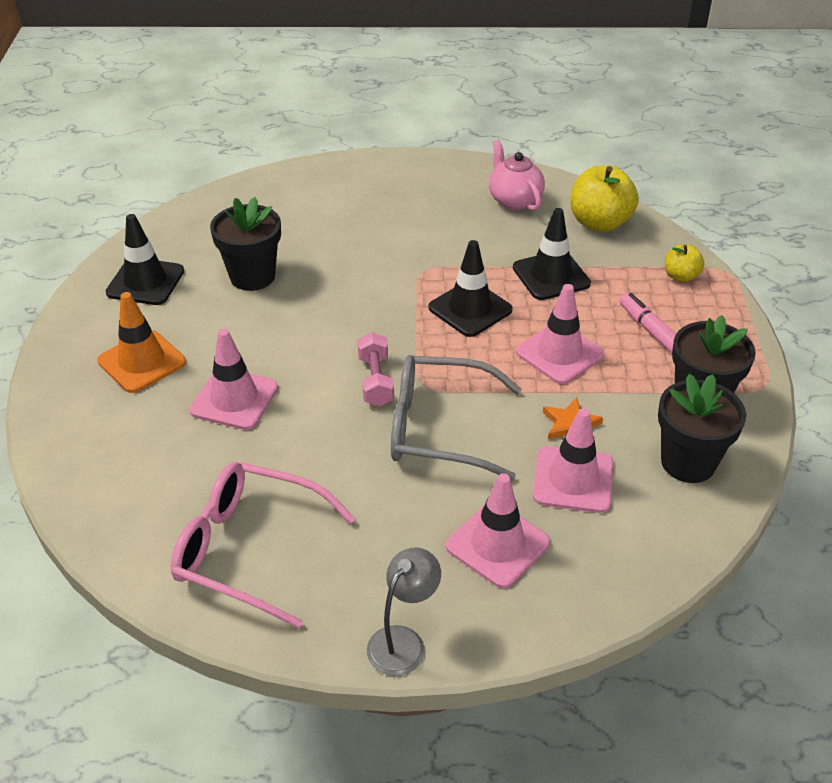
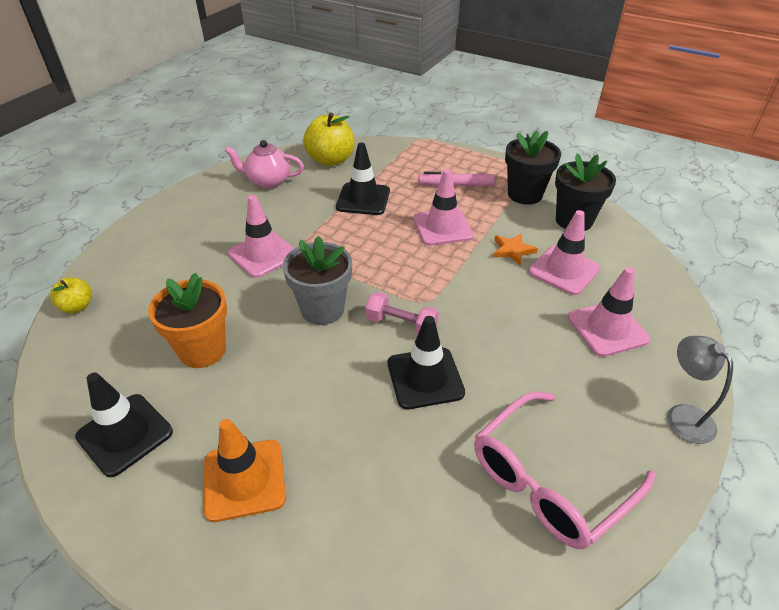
camera: 60 degrees left, 0 degrees up
(234, 399) = (355, 423): pink traffic cone -> pink traffic cone (263, 254)
(252, 276) = (202, 350): black flower pot -> orange flower pot
(355, 321) = (322, 309): none -> grey flower pot
(439, 428) = (477, 311): grey glasses -> none
(470, 309) = (363, 246): black traffic cone -> black traffic cone (425, 378)
(680, 276) = (411, 155): yellow apple -> yellow apple (77, 306)

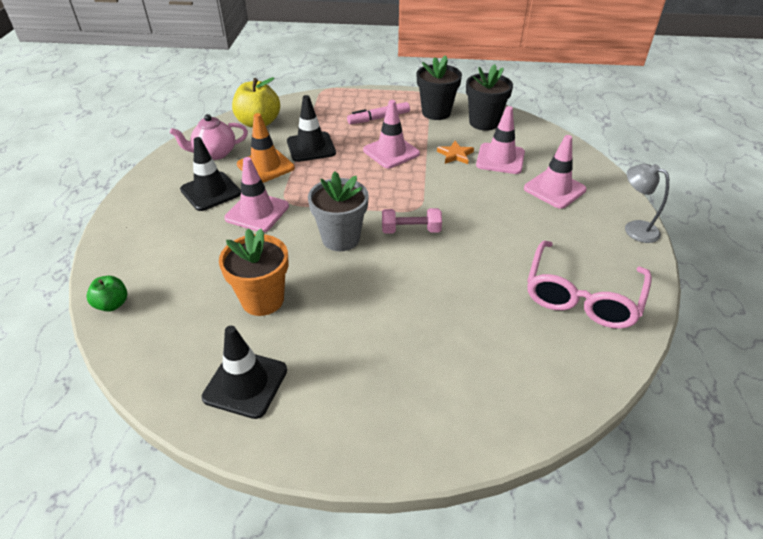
camera: 25 degrees left, 0 degrees up
(77, 306) = (112, 304): yellow apple -> green apple
(244, 480) = (372, 376): orange traffic cone -> orange traffic cone (265, 166)
(425, 378) = (455, 261): black traffic cone -> black traffic cone (210, 191)

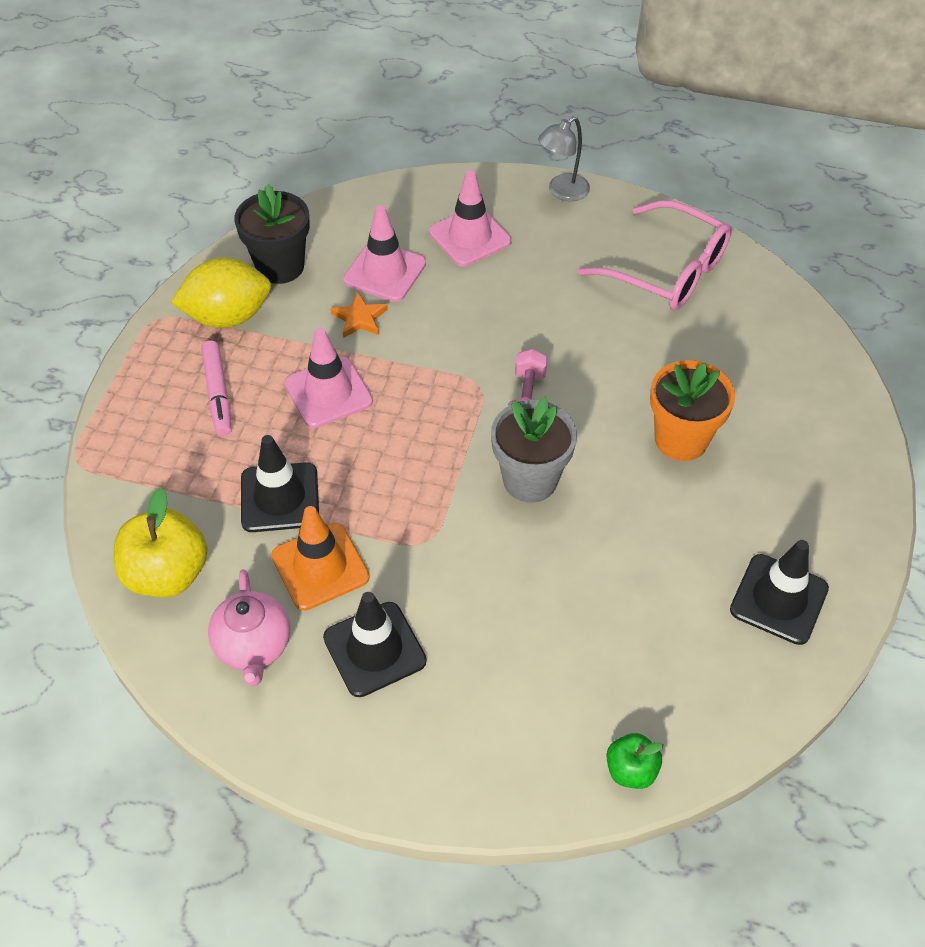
camera: 80 degrees left, 10 degrees up
(257, 212) = (447, 581): pink traffic cone -> none
(262, 300) = (641, 578): orange flower pot -> orange flower pot (681, 439)
(436, 112) = (228, 316): black flower pot -> yellow lemon

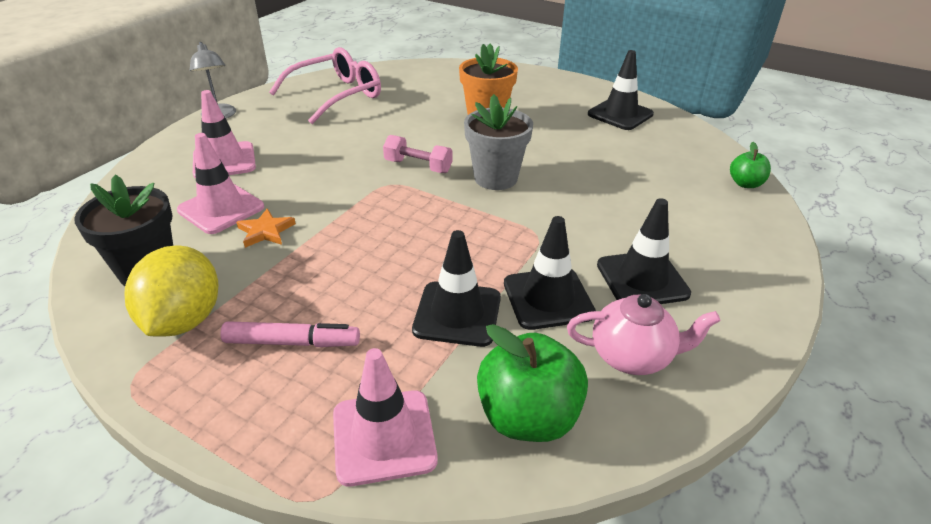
camera: 75 degrees left, 15 degrees down
(167, 574) = (528, 417): yellow apple -> green apple
(320, 566) = (548, 298): orange traffic cone -> black traffic cone
(328, 392) = (344, 263): pink traffic cone -> pink traffic cone (384, 437)

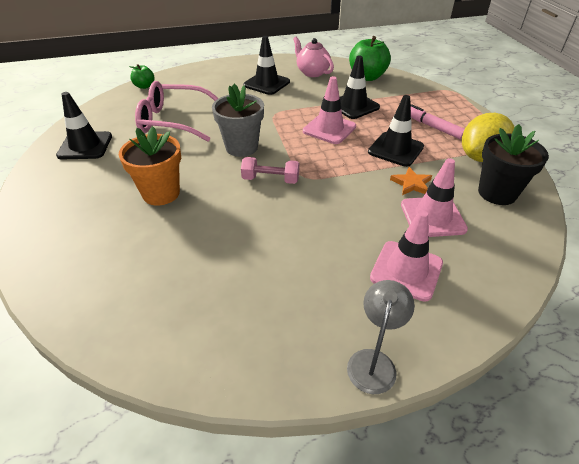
camera: 135 degrees left, 5 degrees up
(336, 95) = (220, 314): pink glasses -> pink glasses (174, 121)
(384, 437) = (418, 91): pink traffic cone -> pink traffic cone (329, 129)
(418, 166) = (270, 179): pink dumbbell -> pink dumbbell turned 60 degrees counterclockwise
(548, 298) = (311, 94): black traffic cone -> black traffic cone (395, 149)

